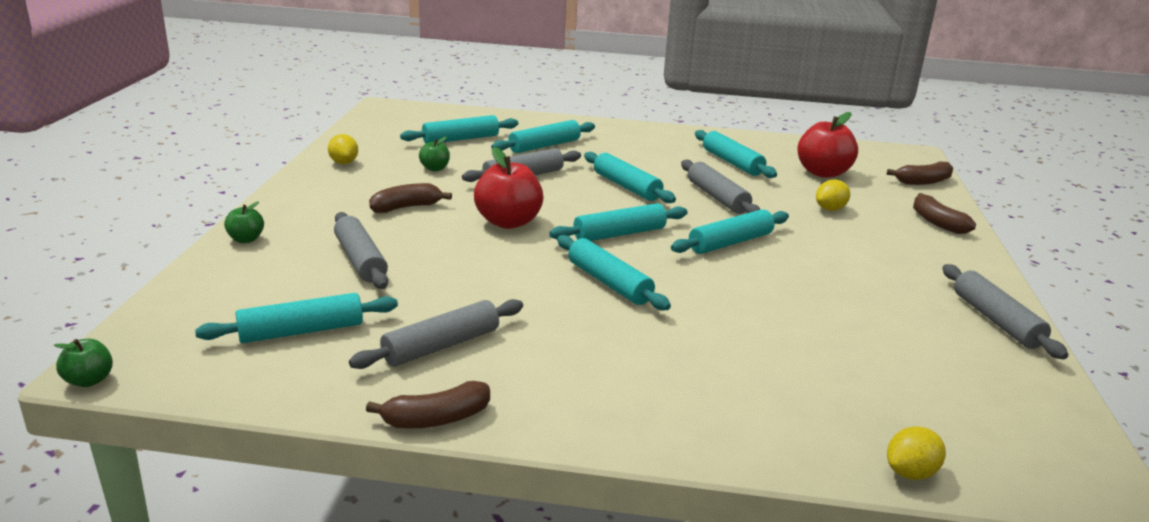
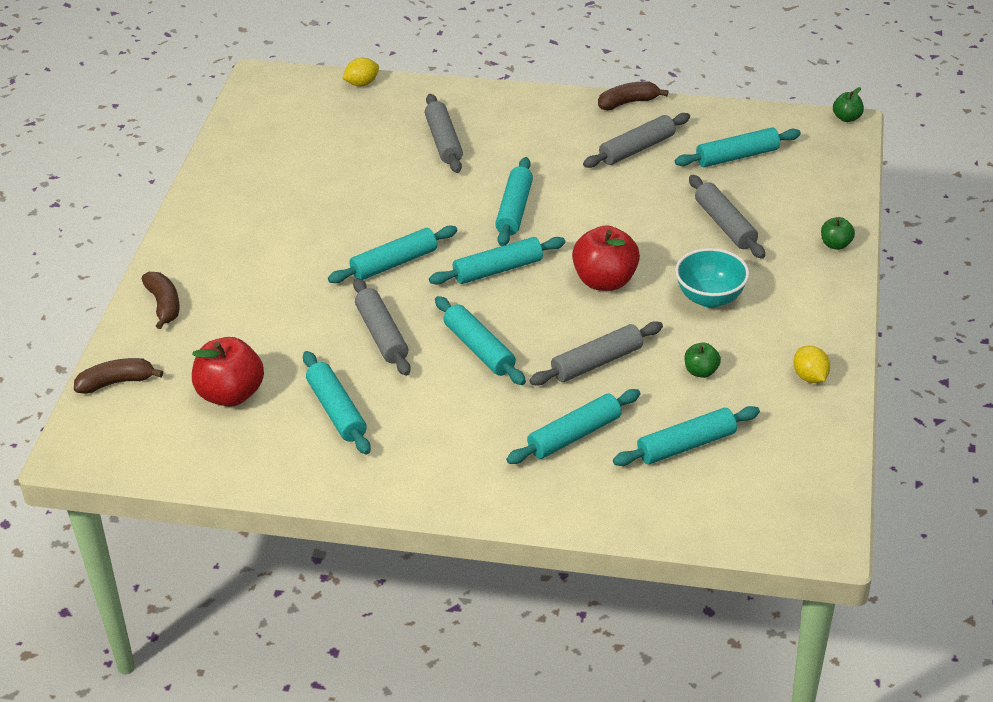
camera: 175 degrees left, 15 degrees up
(406, 207) = (710, 298): brown banana -> turquoise bowl
(609, 283) = (514, 210): turquoise rolling pin -> turquoise rolling pin turned 45 degrees clockwise
(830, 209) = (265, 321): yellow lemon -> none
(996, 320) = (216, 186): grey rolling pin -> grey rolling pin (444, 141)

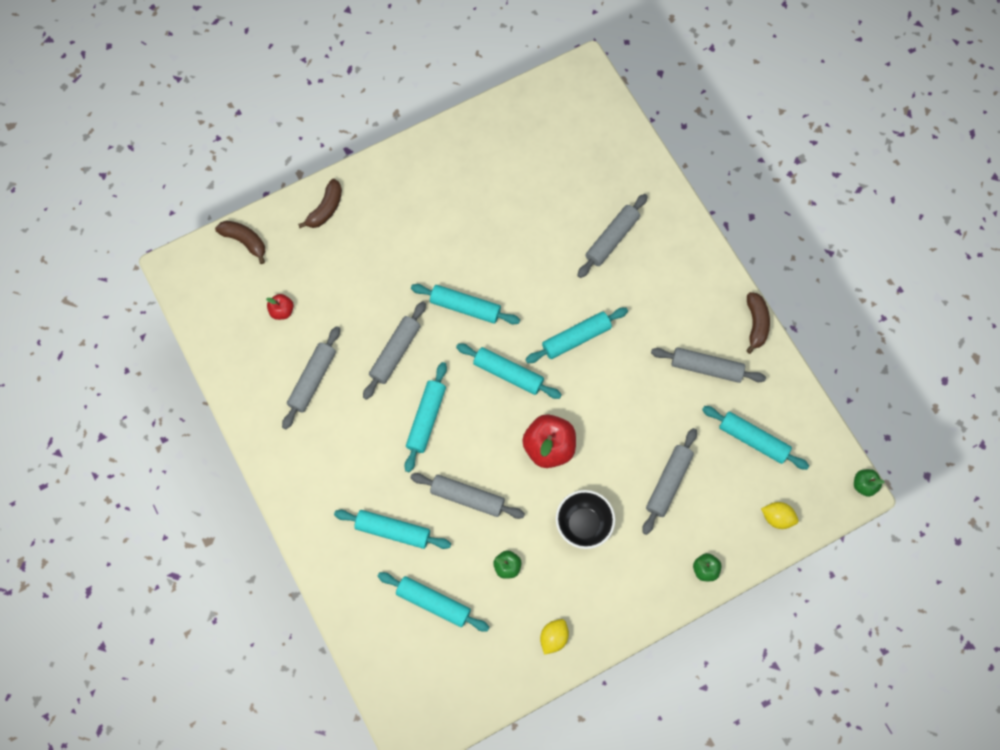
camera: 50 degrees right, 30 degrees up
(231, 394) = (282, 311): red apple -> red apple, size x0.51
(336, 410) = (312, 380): turquoise rolling pin -> grey rolling pin
(362, 83) = (631, 138): yellow lemon -> yellow lemon (777, 518)
(628, 102) = (756, 324): brown banana -> brown banana turned 60 degrees clockwise
(710, 298) = (583, 524): turquoise bowl -> black bowl

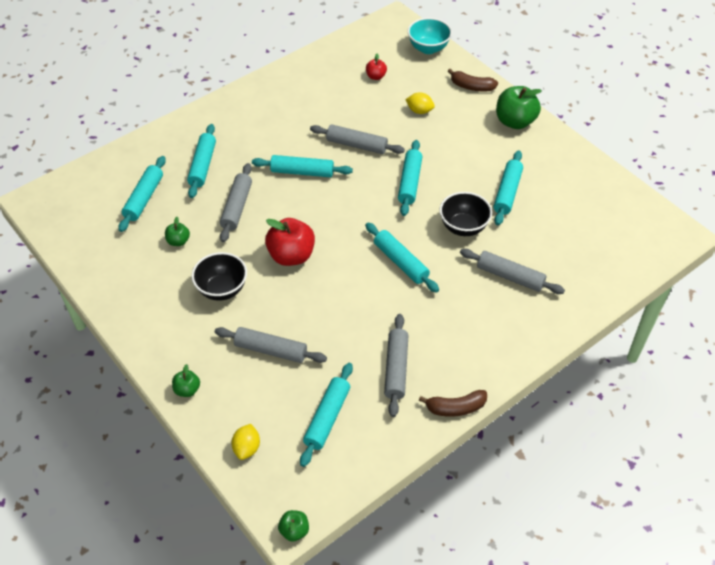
camera: 80 degrees right, 20 degrees down
(245, 241) = (428, 48): brown banana -> turquoise bowl
(312, 380) = (322, 102): grey rolling pin -> none
(394, 178) = (515, 122): none -> green apple
(508, 373) = (355, 219): turquoise rolling pin -> turquoise rolling pin (507, 192)
(539, 267) = (463, 227): none -> black bowl
(553, 637) = (117, 281): yellow lemon -> yellow lemon (419, 111)

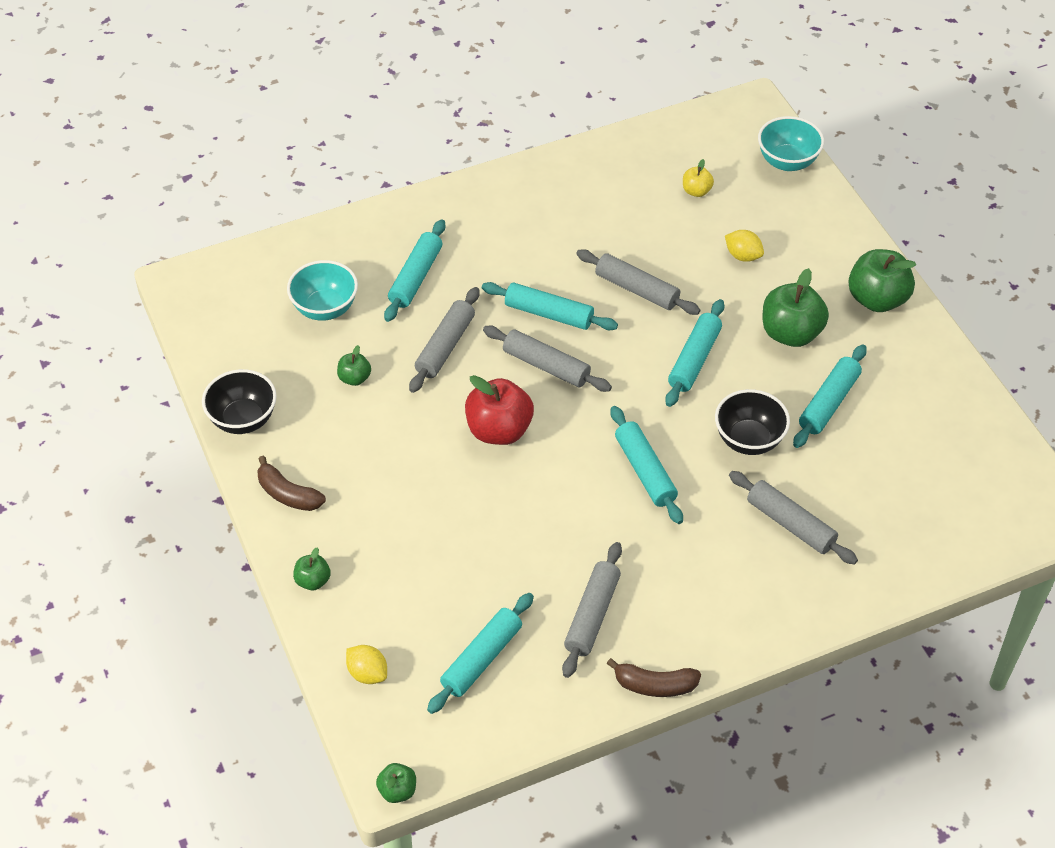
camera: 15 degrees right, 0 degrees up
(144, 198) = (325, 308): turquoise rolling pin -> turquoise bowl
(222, 289) = (394, 457): black bowl -> black bowl (243, 419)
(247, 448) = (367, 673): yellow lemon -> yellow lemon turned 75 degrees counterclockwise
(270, 350) = (434, 553): grey rolling pin -> grey rolling pin (546, 366)
(376, 76) = (696, 191): red apple -> yellow apple
(467, 153) = (791, 333): none -> green apple
(471, 87) = (831, 233): brown banana -> brown banana (288, 494)

